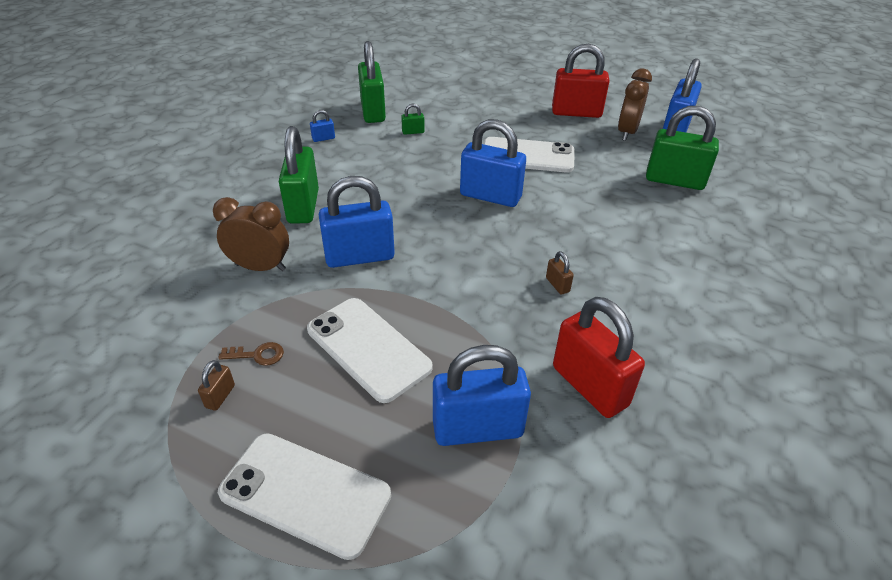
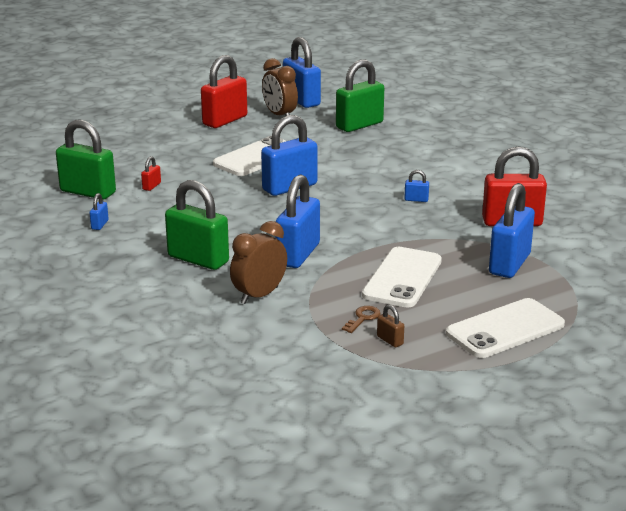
camera: 55 degrees left, 15 degrees down
(368, 348) = (402, 278): white phone -> white phone turned 60 degrees counterclockwise
(413, 132) = (151, 186): green padlock -> red padlock
(557, 285) = (416, 200): brown padlock -> blue padlock

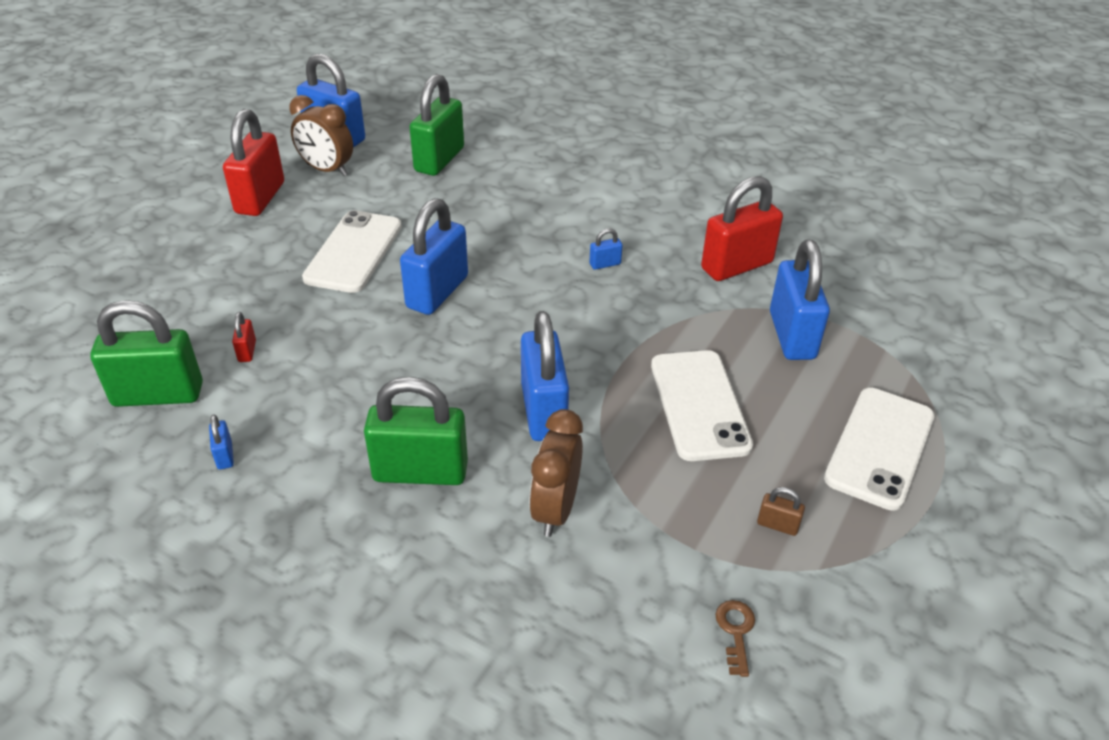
camera: 30 degrees left, 15 degrees up
(363, 318) = (714, 498): brown key -> brown key (735, 632)

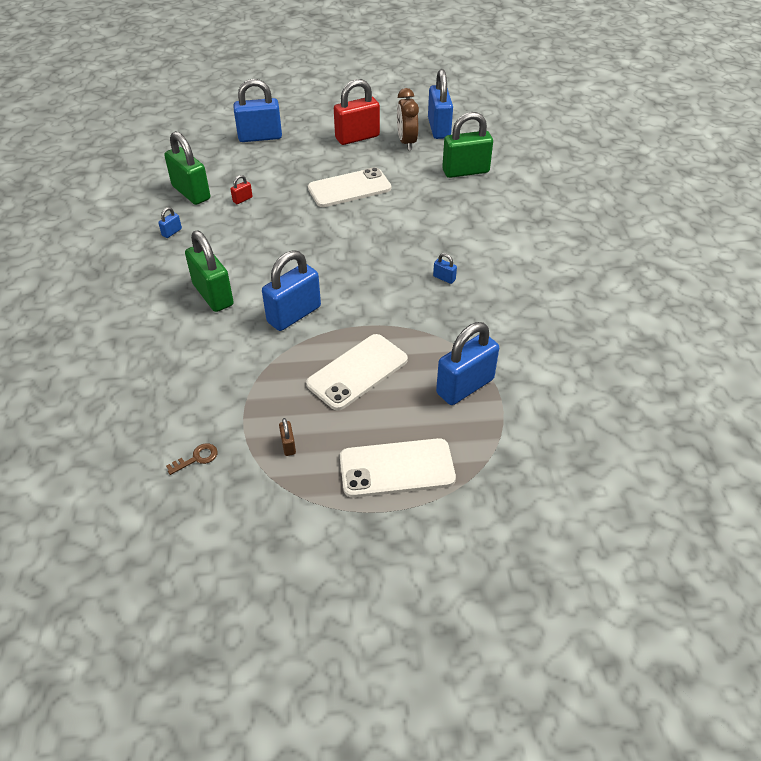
camera: 55 degrees right, 5 degrees up
(437, 292) = (349, 231): blue padlock -> blue padlock (260, 137)
(555, 509) = (227, 353): brown clock -> none
(736, 266) = (509, 333): red padlock -> none

